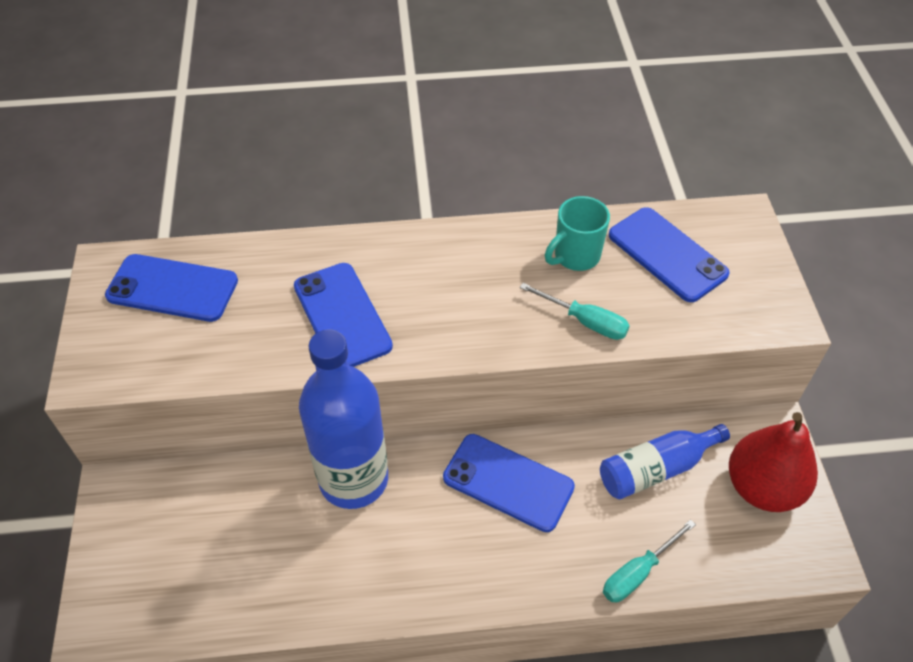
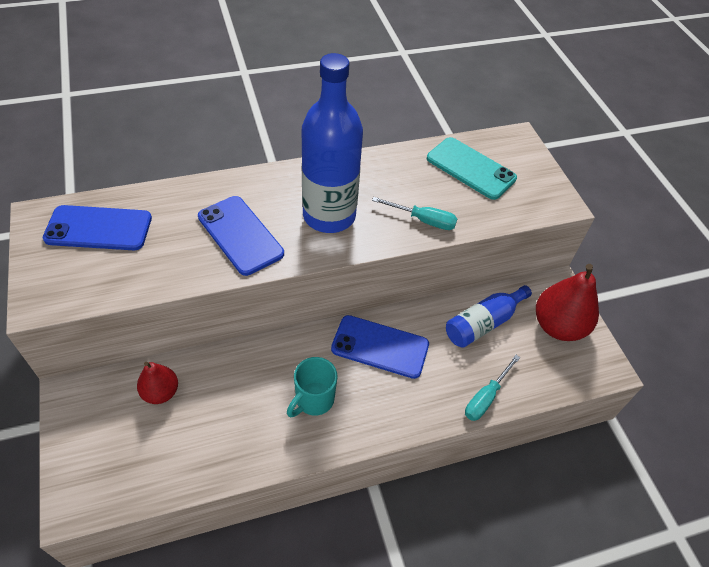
camera: 15 degrees left, 0 degrees up
(220, 503) = (160, 392): none -> red pear
(353, 479) = (263, 360): blue bottle -> blue bottle (329, 216)
(575, 256) = (406, 176): turquoise mug -> turquoise mug (313, 400)
(667, 254) = (470, 168): blue phone -> turquoise phone

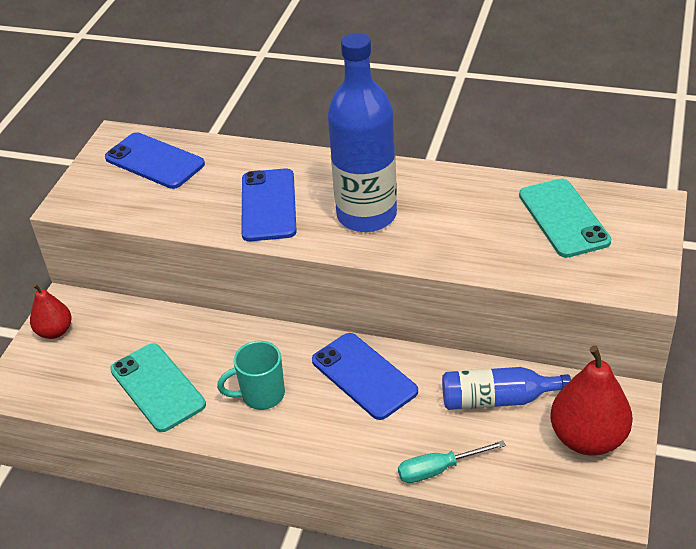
camera: 40 degrees right, 10 degrees down
(160, 392) = (135, 332): red pear -> red pear (55, 331)
(220, 435) = (157, 387): none -> turquoise phone
(423, 220) = (462, 251): turquoise screwdriver -> none

